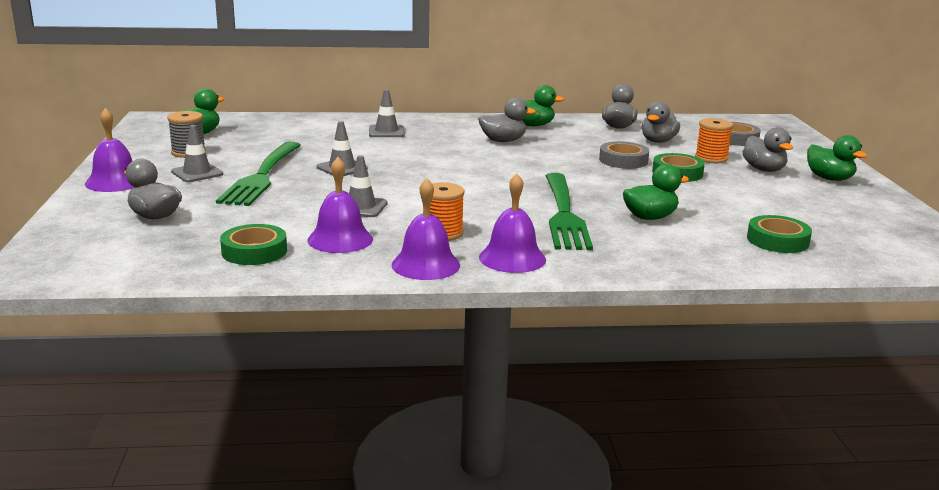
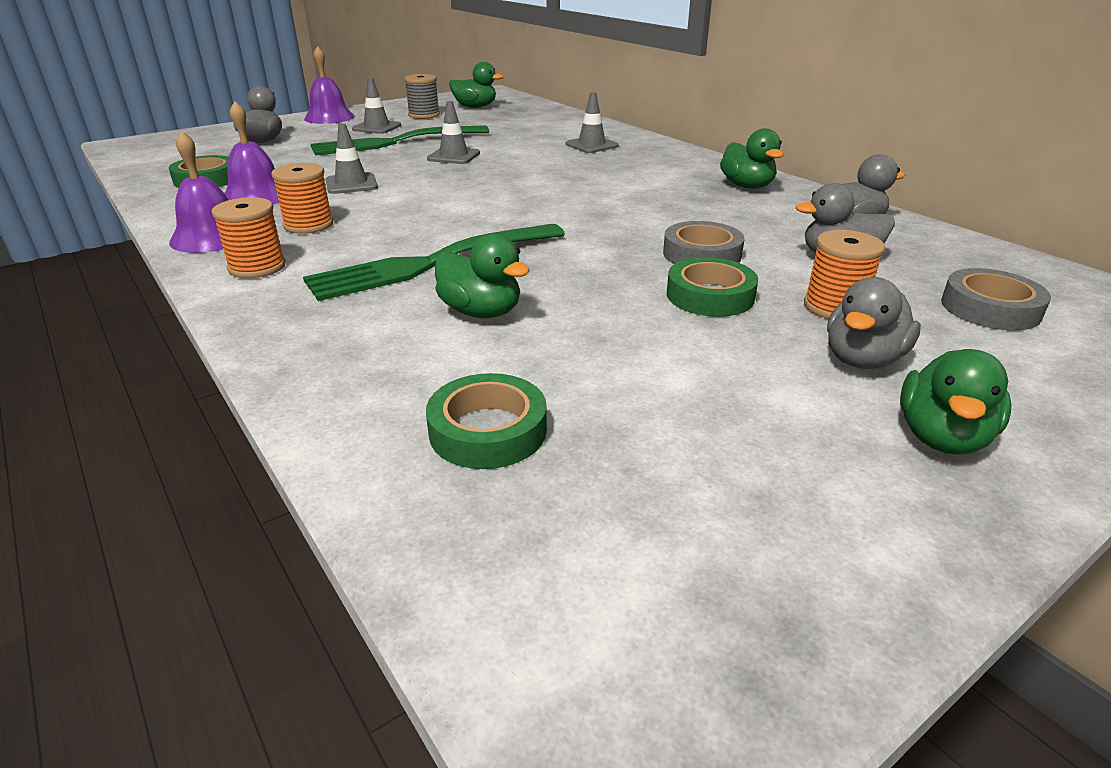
camera: 60 degrees right, 10 degrees up
(503, 141) = (656, 187): grey duck -> none
(512, 258) = (257, 267): purple bell -> orange spool

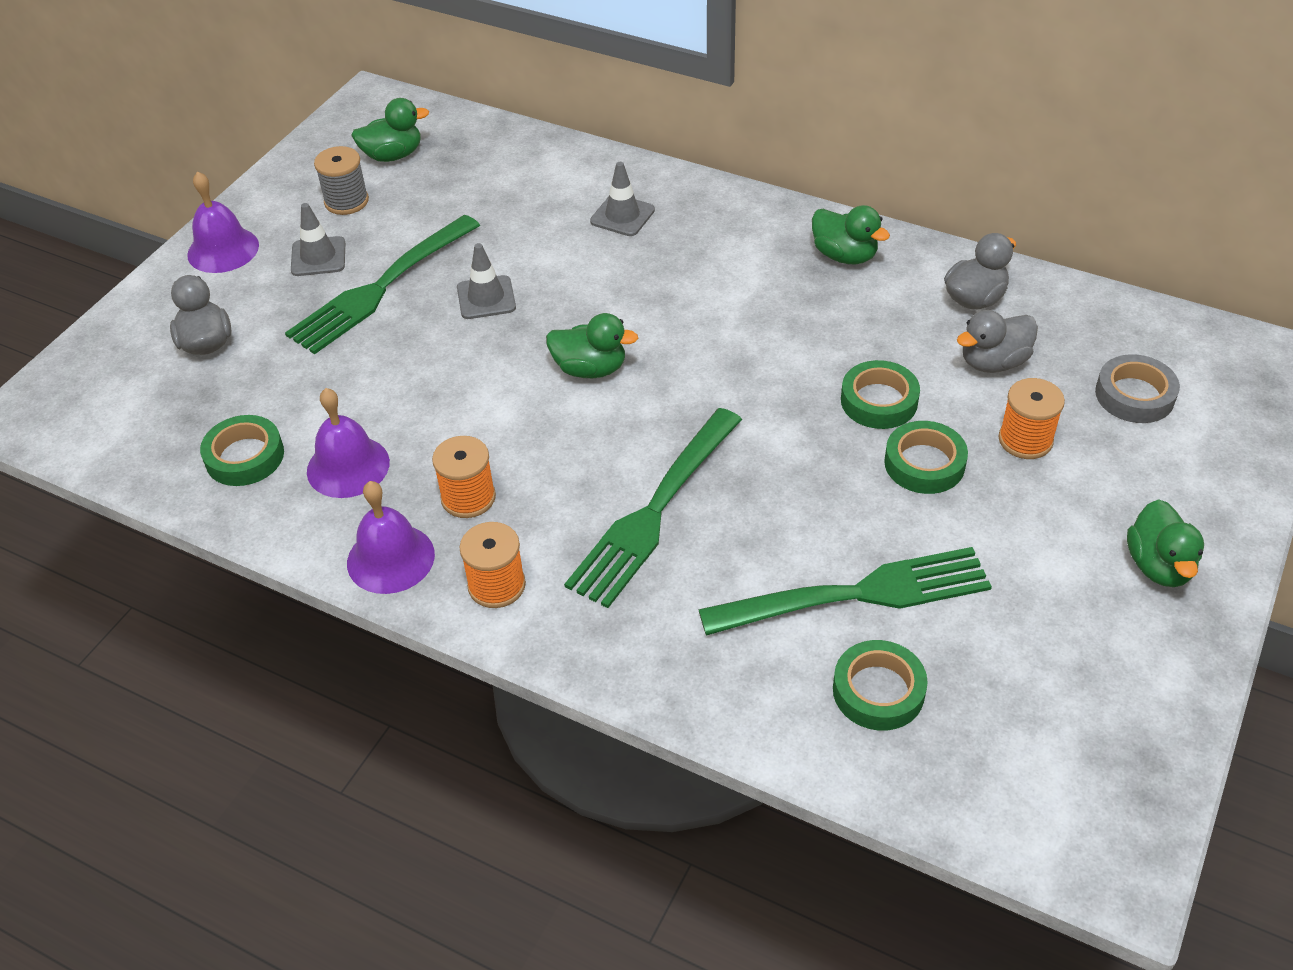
camera: 25 degrees left, 15 degrees up
(351, 184) = (429, 402): grey traffic cone -> none
(481, 312) = (760, 563): green duck -> green duck (590, 369)
(546, 356) = (855, 595): none -> green fork
(702, 254) = (879, 401): grey tape -> green tape
(862, 359) = (1076, 502): grey duck -> none

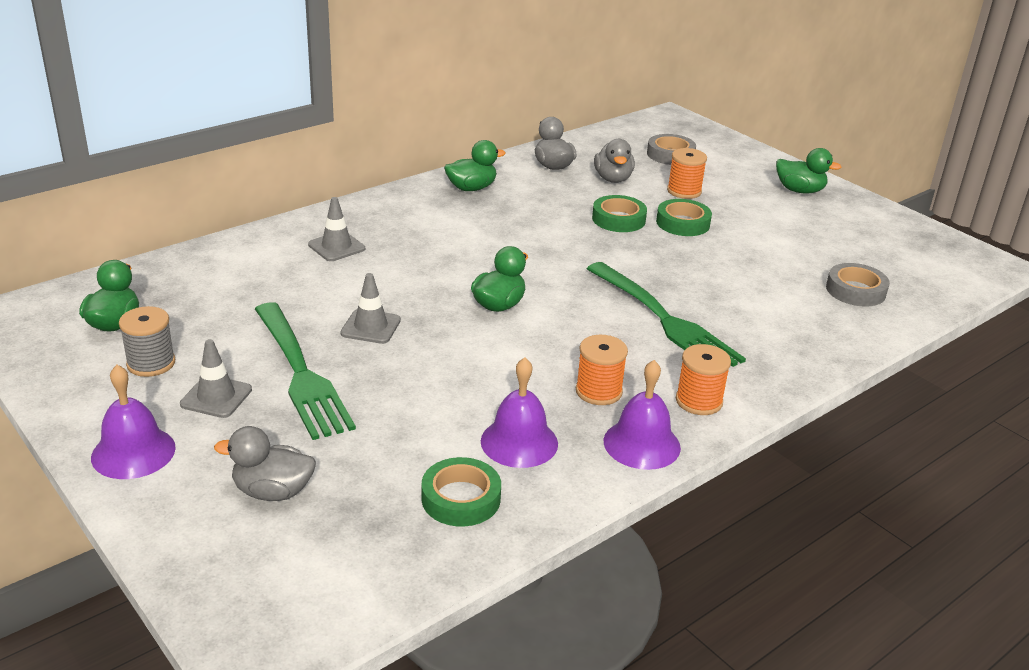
camera: 70 degrees left, 15 degrees down
(855, 595) = (778, 275): green fork -> none
(878, 691) = (855, 290): green tape -> grey tape

